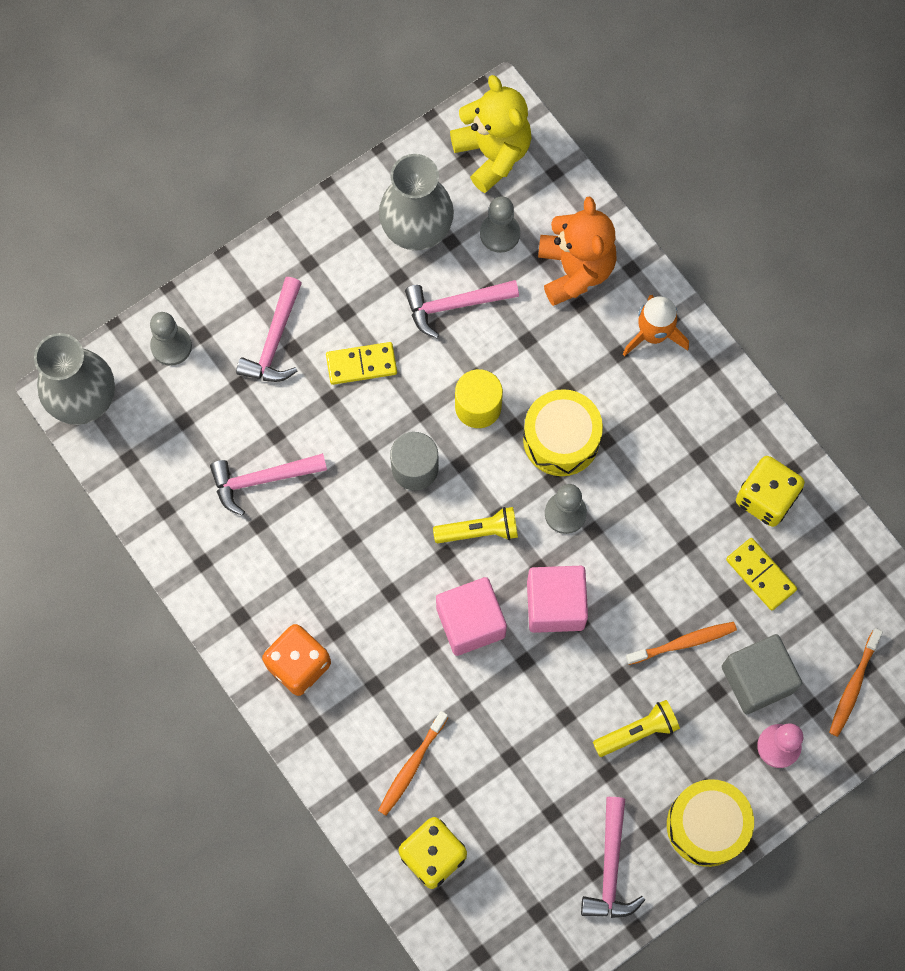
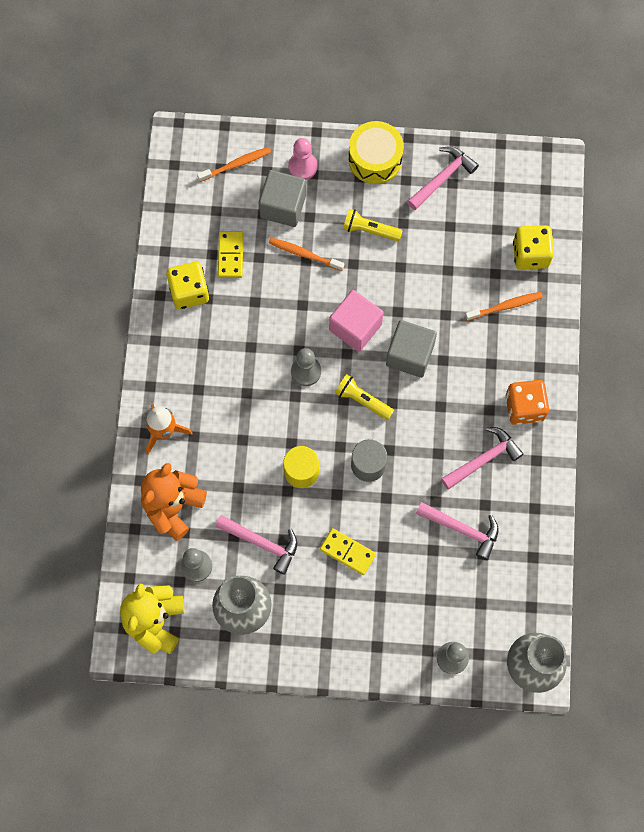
camera: 140 degrees left, 0 degrees up
(275, 340) = (387, 609): pink hammer -> pink hammer (483, 459)
(470, 622) = (410, 355): pink cube -> grey cube
(561, 439) = (271, 414): yellow drum -> none

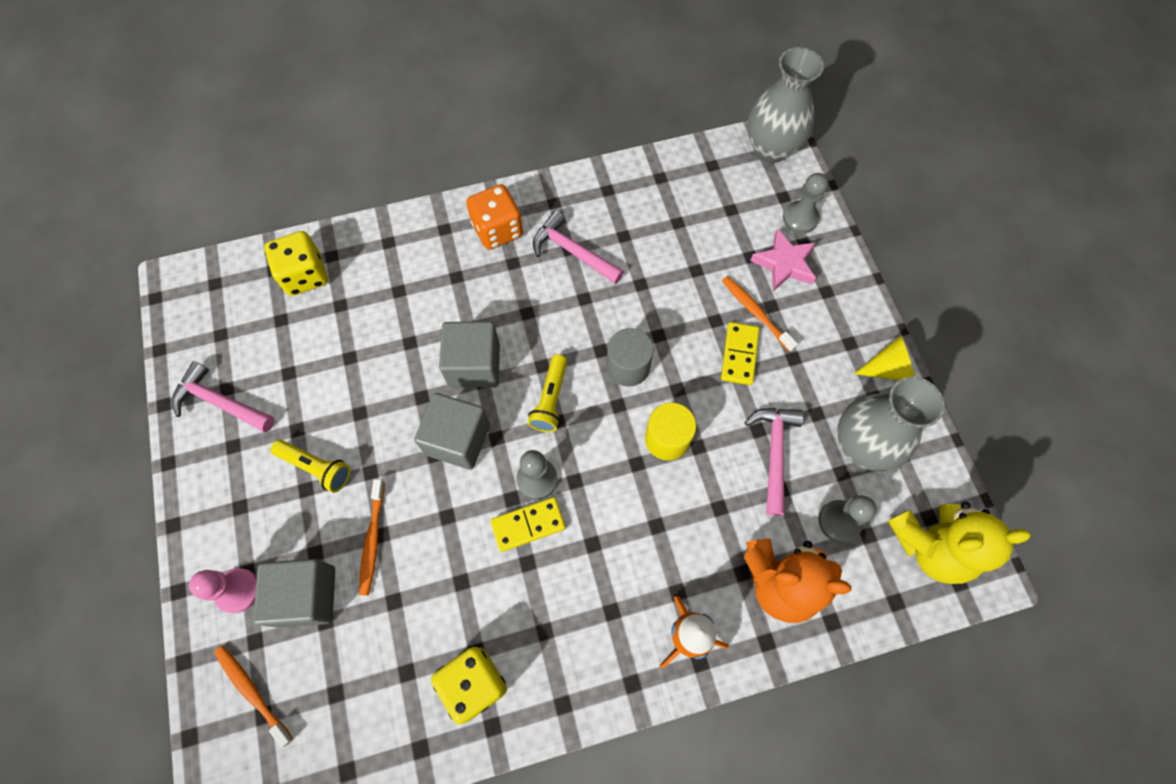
camera: 110 degrees left, 5 degrees down
(230, 255) = (401, 643): yellow domino -> yellow domino (528, 524)
(294, 661) = (888, 369): none -> yellow cone
(355, 327) = (458, 439): pink cube -> grey cube
(369, 230) = (316, 467): yellow flashlight -> yellow flashlight turned 60 degrees counterclockwise
(375, 159) = (208, 495): yellow drum -> none
(413, 624) = (784, 264): none -> pink star
(462, 529) = (660, 249): pink hammer -> none
(505, 306) = (380, 282): orange toothbrush -> orange toothbrush (755, 312)

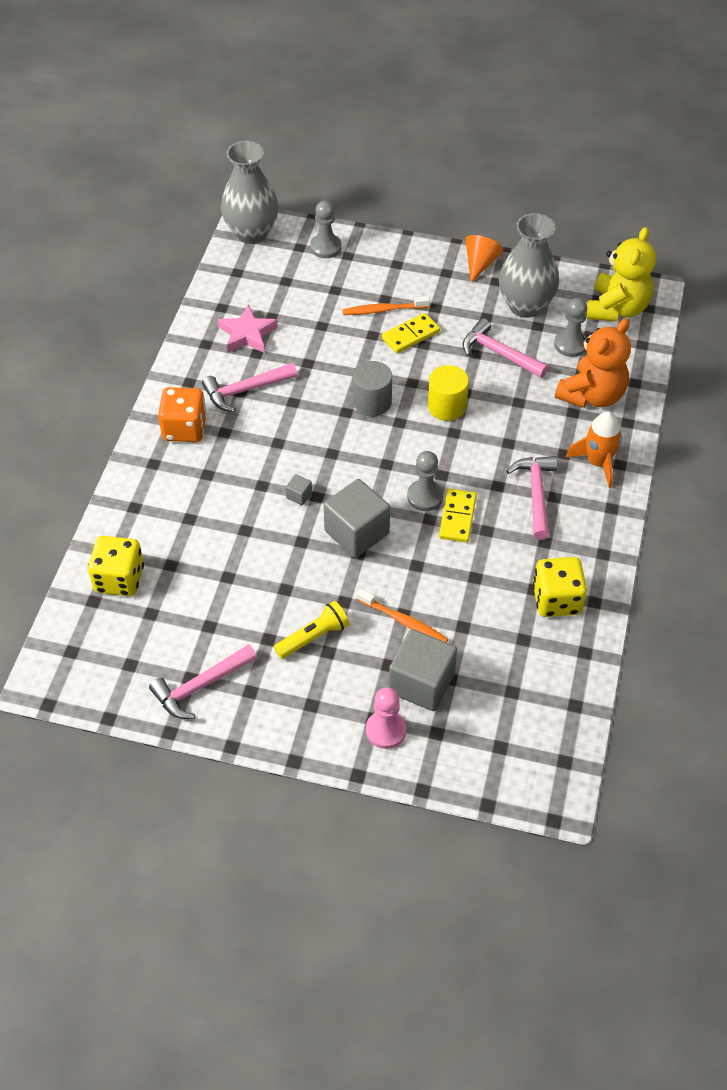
camera: 60 degrees left, 15 degrees down
(252, 692) = (477, 748): orange toothbrush -> none
(474, 365) = (299, 495): grey cube -> grey cube, size x0.42
(550, 399) = (365, 460): yellow flashlight -> none
(603, 590) = (536, 494): none -> pink hammer
(739, 355) = (410, 335): yellow domino -> yellow domino turned 75 degrees counterclockwise
(784, 264) = (356, 275): pink star -> pink star (247, 334)
(888, 369) = (480, 263): yellow cone -> orange cone

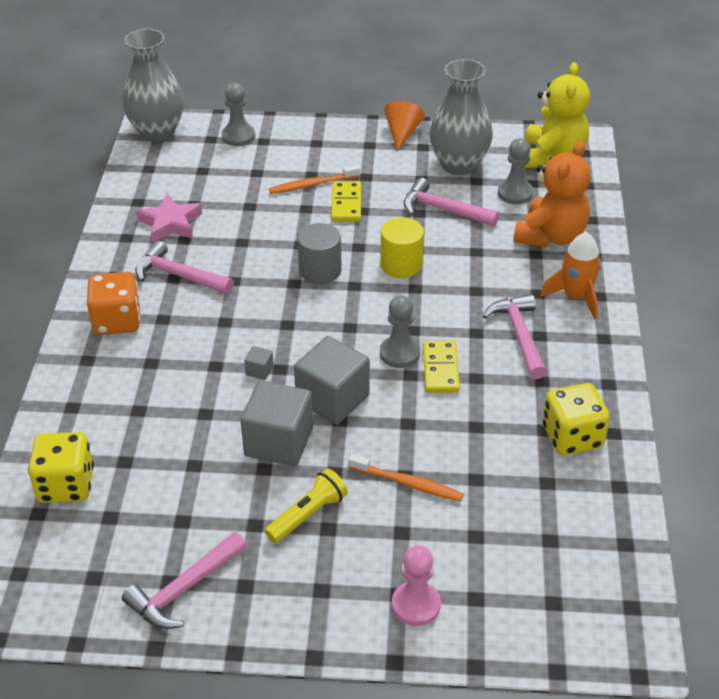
camera: 10 degrees left, 10 degrees down
(246, 390) = (179, 276): pink hammer -> pink hammer turned 60 degrees clockwise
(410, 335) = (346, 204): yellow domino -> yellow domino turned 45 degrees counterclockwise
(421, 683) = (444, 546): grey cube -> grey cube (279, 442)

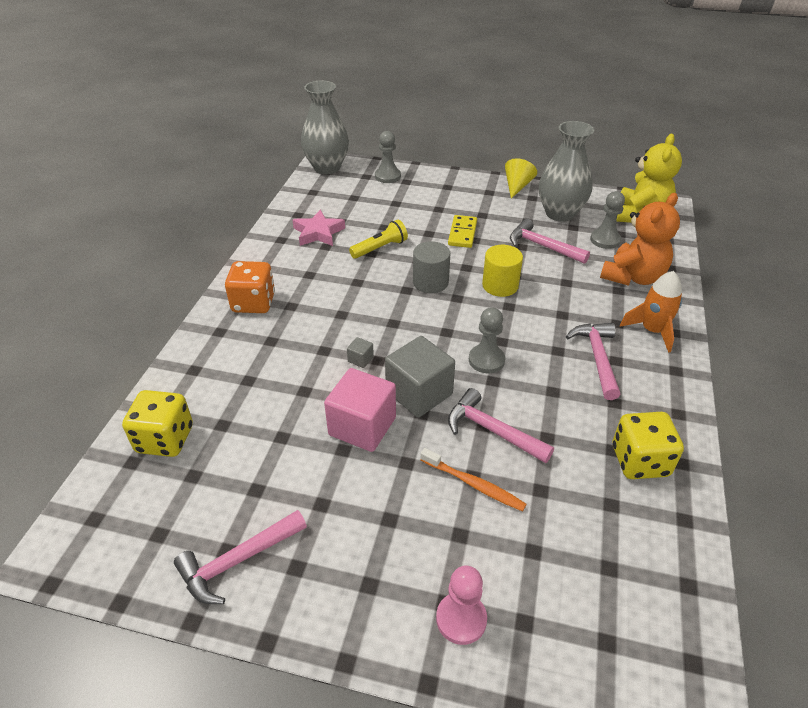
camera: 10 degrees right, 0 degrees up
(179, 276) = (314, 273): pink hammer -> pink hammer (492, 431)
(279, 442) = (362, 426): grey cube -> pink cube
(308, 515) = (373, 502): yellow flashlight -> yellow flashlight (380, 248)
(312, 184) = (438, 216): orange toothbrush -> none
(402, 133) = (517, 186): orange cone -> yellow cone
(440, 369) = (521, 379): yellow domino -> none

